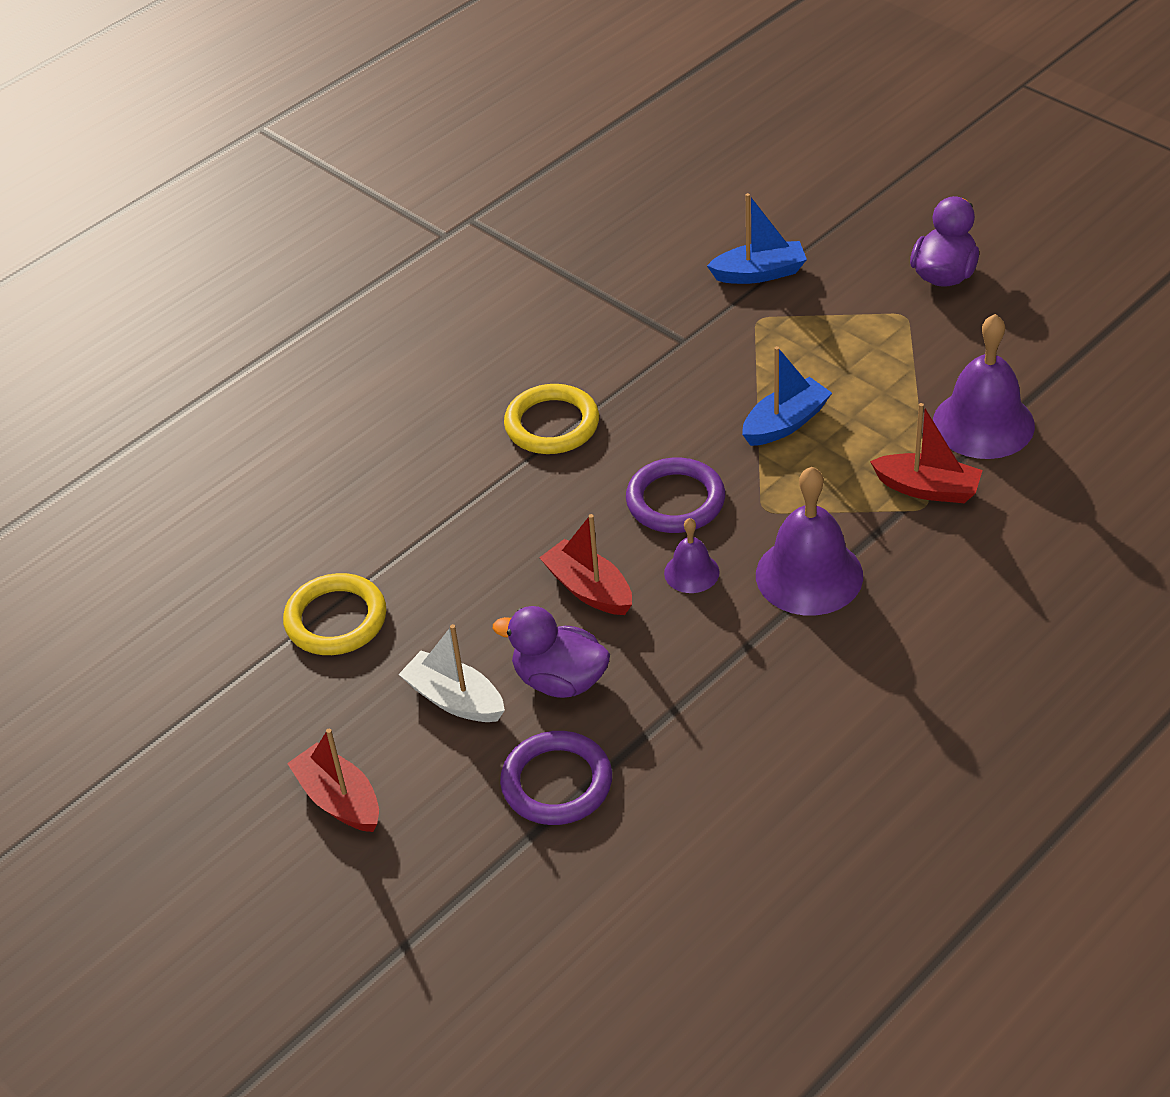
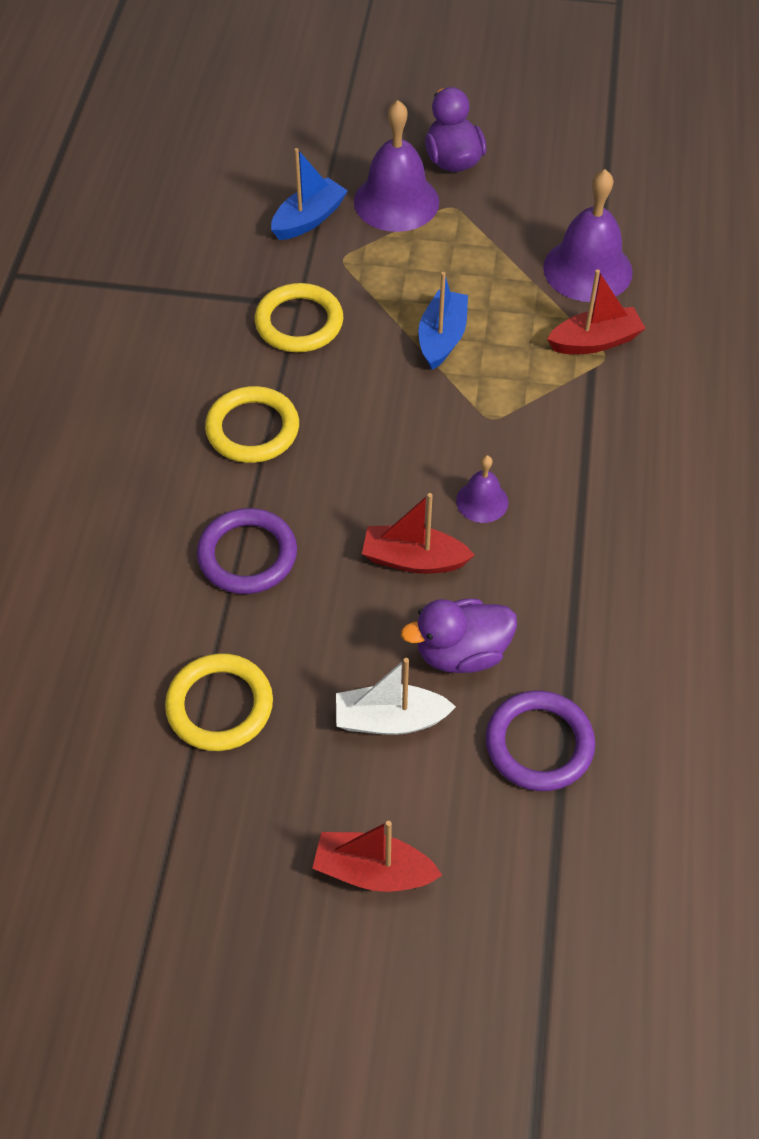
camera: 40 degrees left, 10 degrees up
(670, 356) = (299, 322): none -> yellow ring
(675, 501) = (414, 446): purple ring -> purple ring (247, 555)
(809, 575) = (572, 456): purple bell -> purple bell (396, 201)

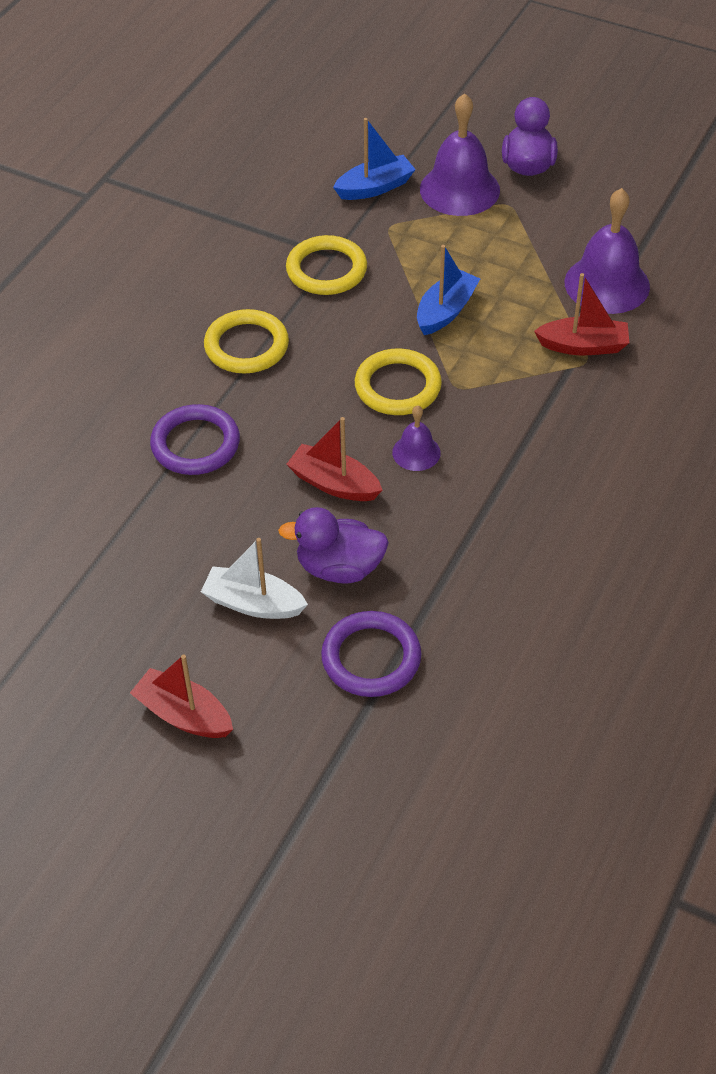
camera: 20 degrees right, 5 degrees down
(220, 705) = (118, 554): yellow ring -> yellow ring (397, 386)

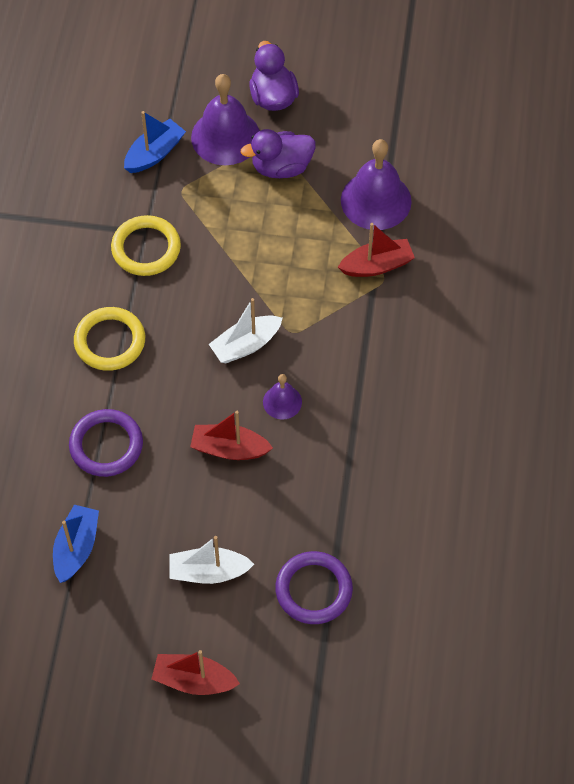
camera: 20 degrees left, 10 degrees up
(339, 568) = (261, 521): purple duck -> purple duck (281, 167)
(397, 386) = (245, 345): yellow ring -> white boat
(446, 311) = (257, 262): blue boat -> blue boat (76, 548)

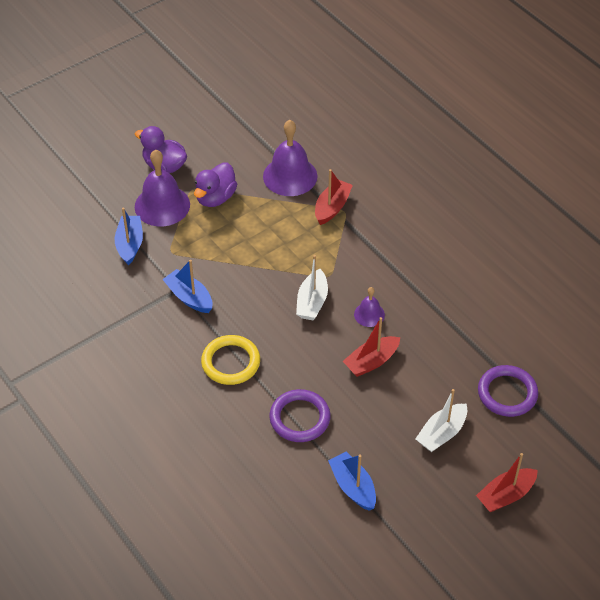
camera: 45 degrees left, 10 degrees down
(146, 248) = (189, 297): yellow ring -> blue boat

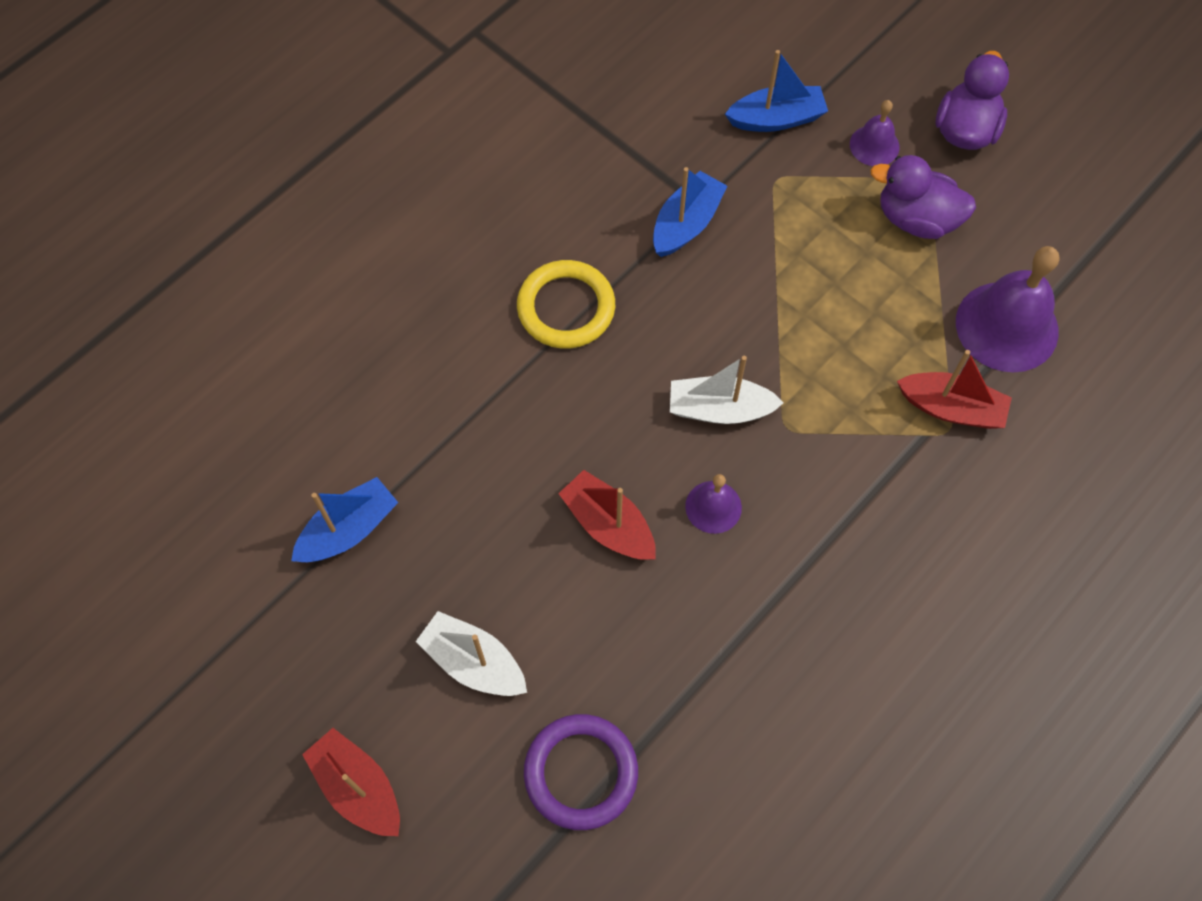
camera: 80 degrees right, 15 degrees up
(162, 205) = (874, 145): purple bell -> purple bell, size x0.52
(300, 418) = (472, 428): purple ring -> none

